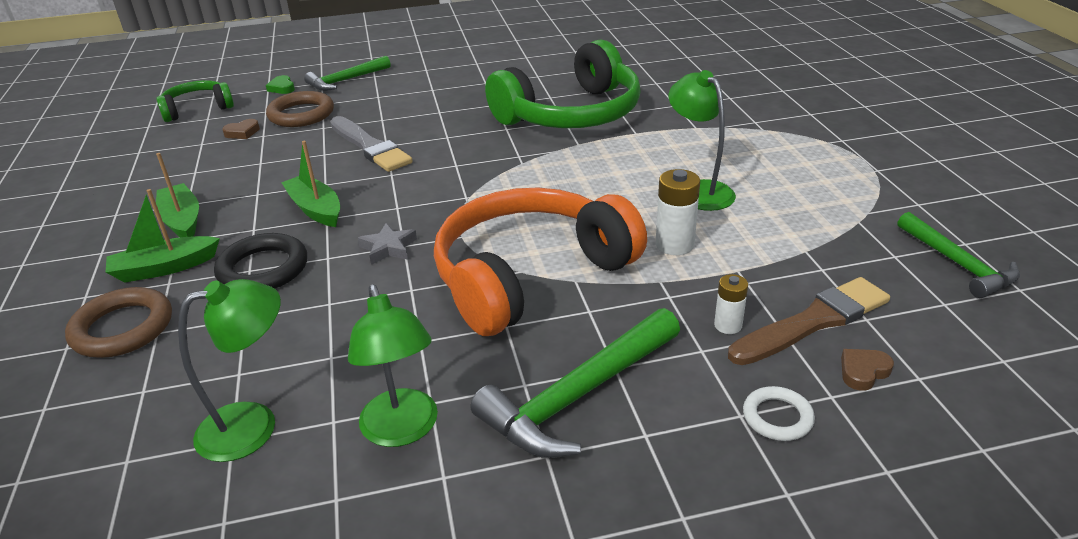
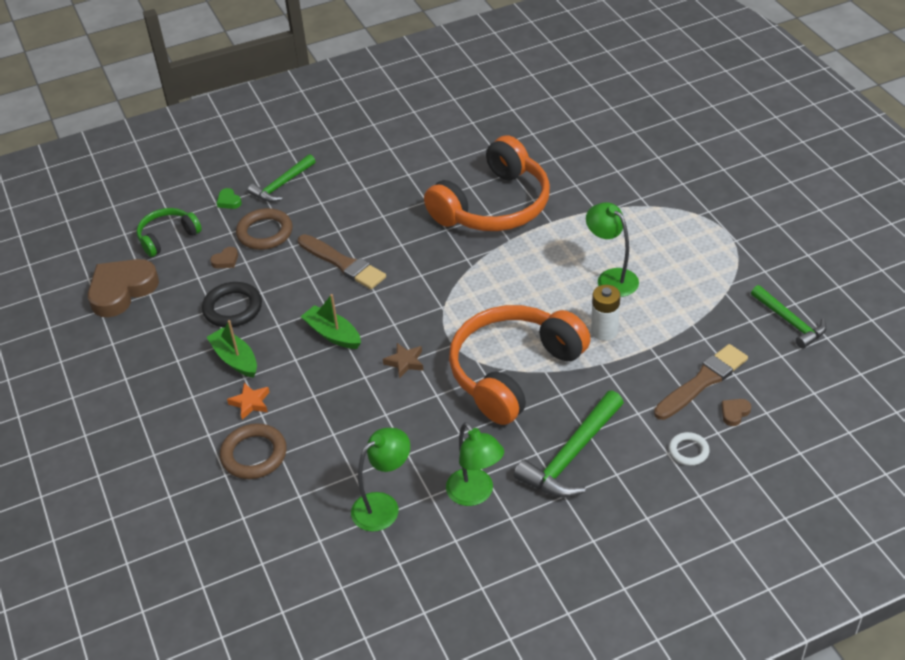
camera: 10 degrees left, 10 degrees up
(112, 147) = (122, 291): none -> brown heart
(165, 268) = (250, 403): green boat -> orange star
(263, 269) = (323, 393): black ring -> black ring (233, 308)
(370, 147) = (343, 264): grey brush -> brown brush
(388, 248) = (405, 362): grey star -> brown star
(571, 114) = (493, 206): green headphones -> orange headphones
(728, 325) = (650, 392): white battery -> none

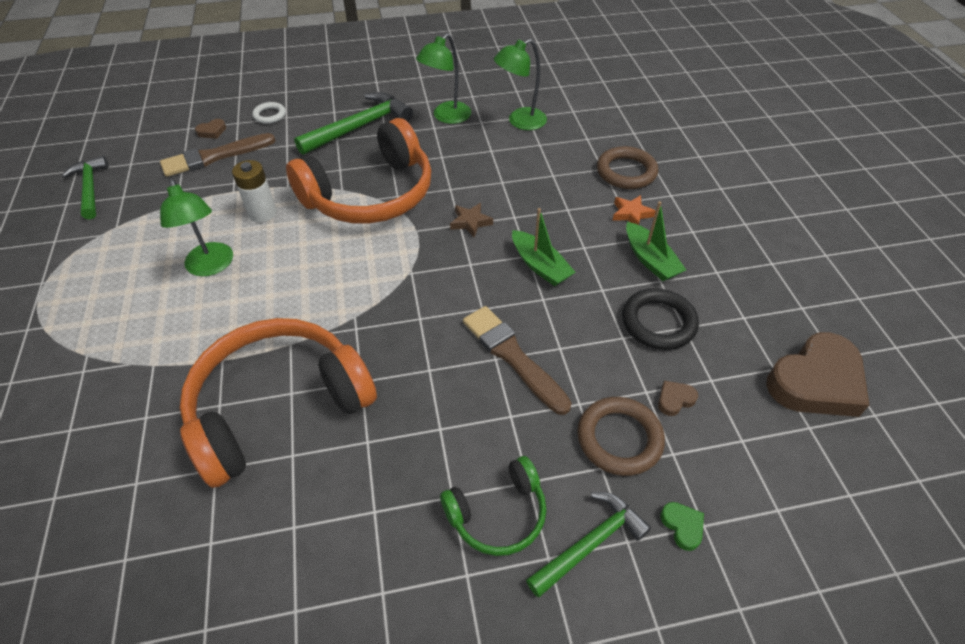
camera: 170 degrees left, 5 degrees up
(168, 237) = (773, 468): green headphones -> green headphones (498, 513)
(475, 494) = (446, 117): green lamp -> green lamp turned 120 degrees counterclockwise

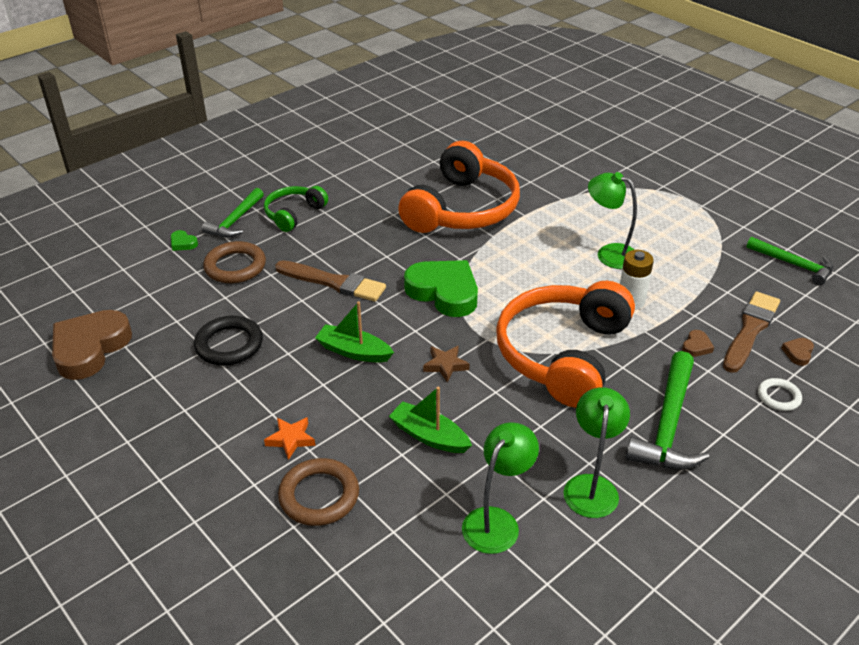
camera: 150 degrees right, 10 degrees down
(409, 292) = (444, 292): none -> green heart
(650, 260) = (253, 396): green boat -> green boat (429, 436)
(675, 399) = (202, 299): brown heart -> brown heart (696, 346)

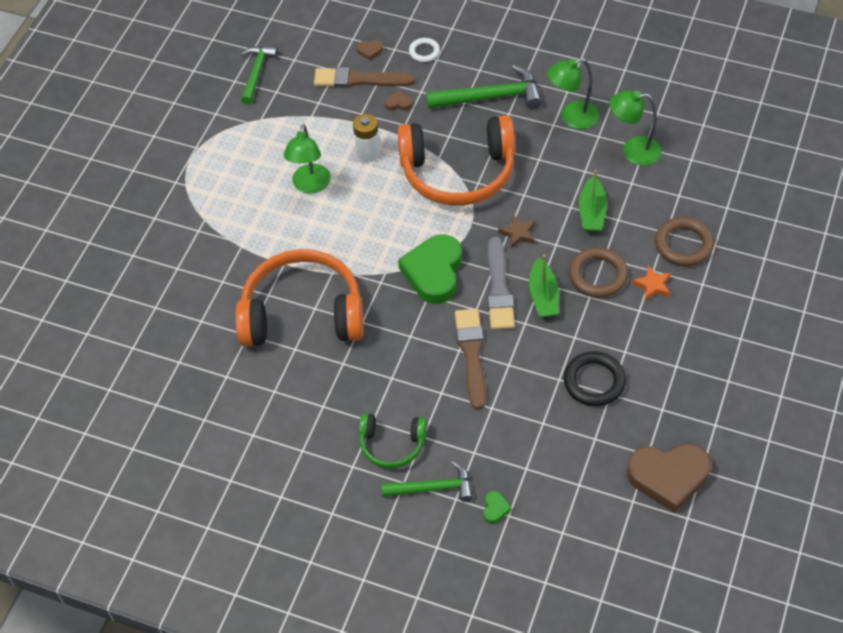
camera: 115 degrees left, 15 degrees up
(235, 266) = (499, 442): brown ring -> brown ring (598, 275)
(389, 325) = (499, 288): none -> grey brush

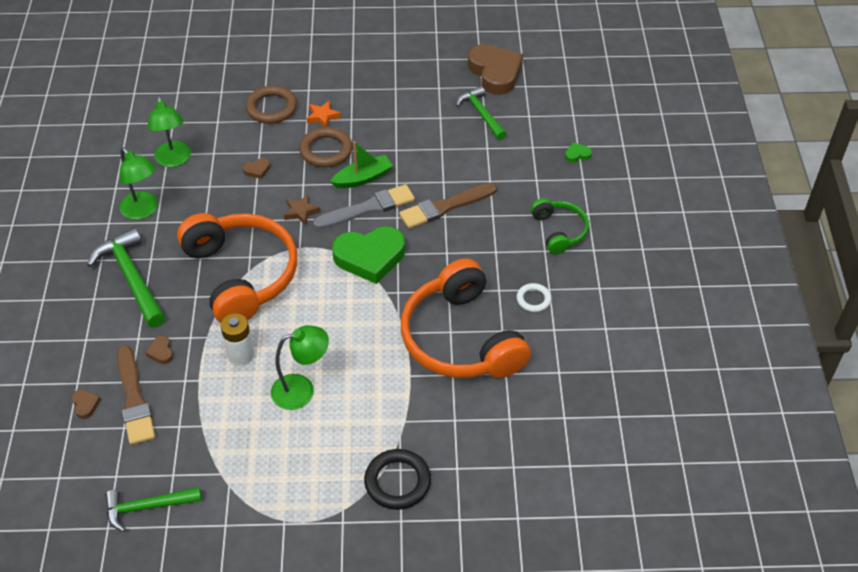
camera: 115 degrees left, 5 degrees down
(424, 52) = (76, 354): white ring -> white ring (533, 299)
(432, 488) = (582, 194): green hammer -> green hammer (481, 114)
(592, 212) = (257, 170): green boat -> brown heart
(594, 381) = (433, 128): black ring -> black ring (397, 482)

